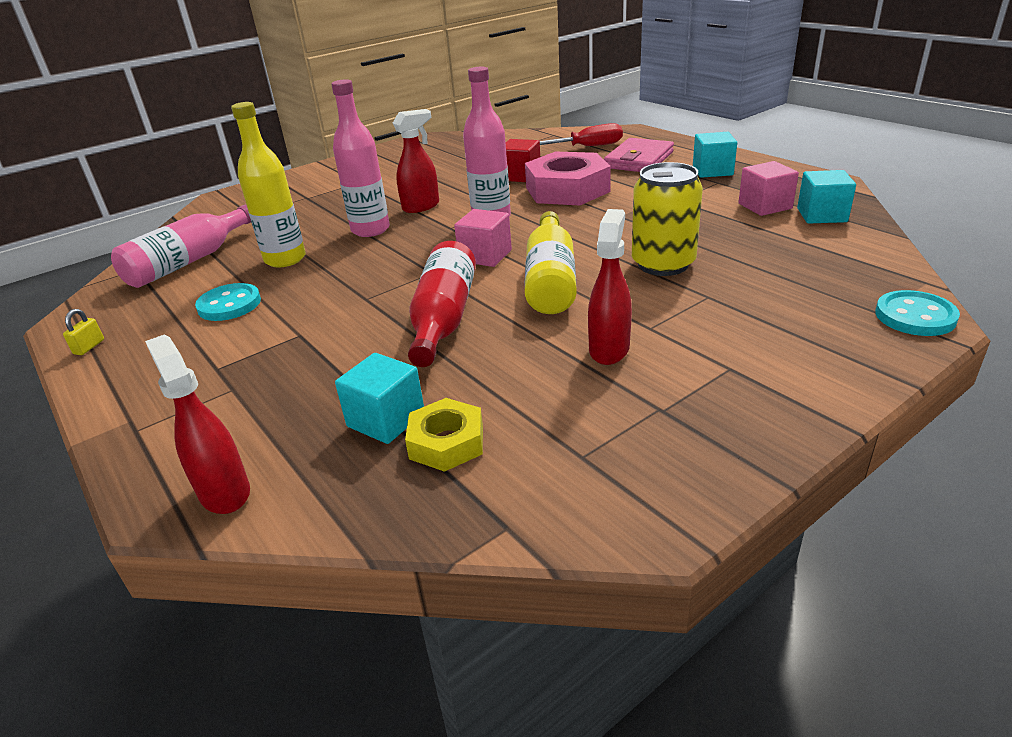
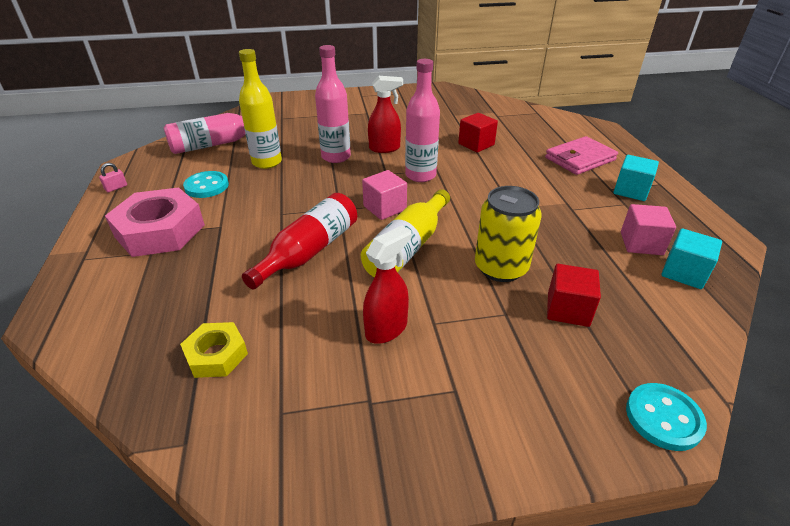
camera: 25 degrees right, 5 degrees up
(89, 347) = (116, 188): yellow padlock -> pink padlock
(224, 492) = (79, 327): red spray bottle -> none
(386, 420) = (202, 318): turquoise cube -> none
(567, 189) = (497, 169): pink nut -> pink nut (160, 231)
(587, 147) = (551, 133): red screwdriver -> none
(758, 273) = (568, 309): none -> red cube

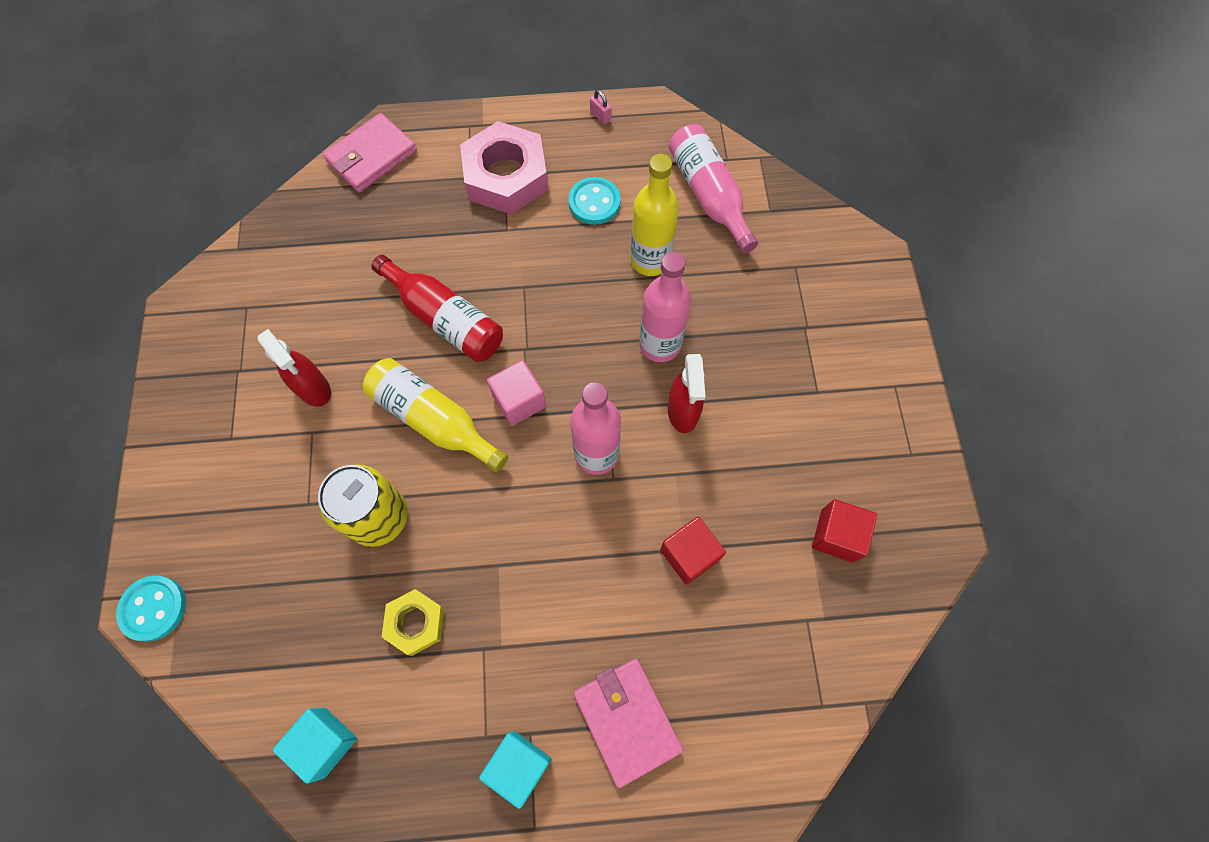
camera: 95 degrees right, 30 degrees up
(86, 327) = (372, 156): none -> pink wallet
(216, 355) = (316, 255): yellow nut -> yellow nut (415, 623)
(568, 309) = (298, 571): red cube -> red cube (837, 535)
(641, 243) = (390, 714): pink cube -> none

